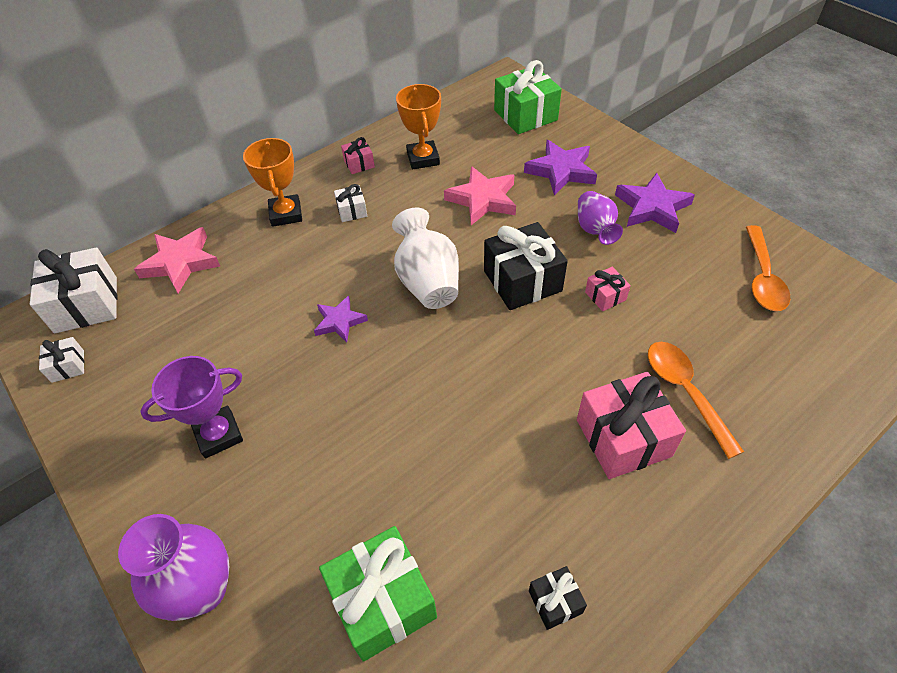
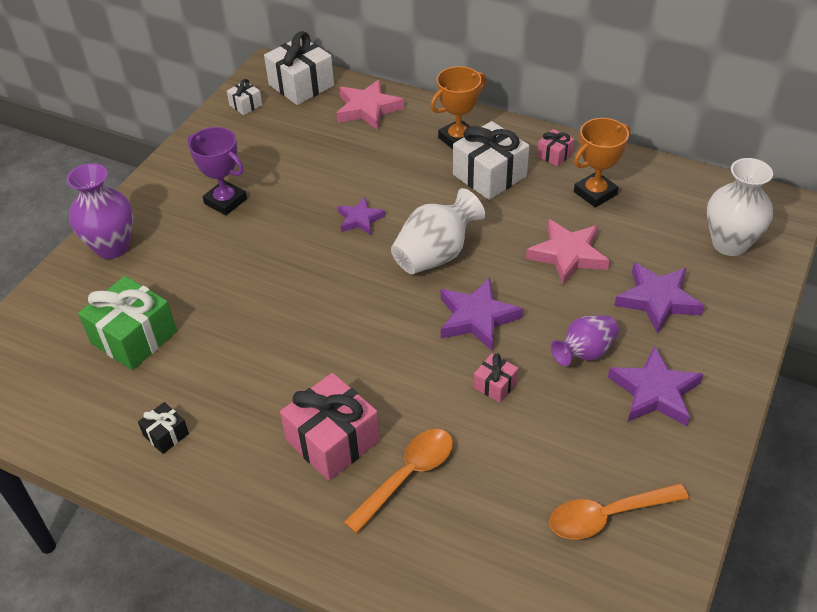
camera: 65 degrees right, 5 degrees down
(352, 211) = (489, 175): white gift -> white gift, size x2.04
(522, 281) = (477, 318): black gift -> purple star
(525, 115) = (729, 244): green gift -> white vase

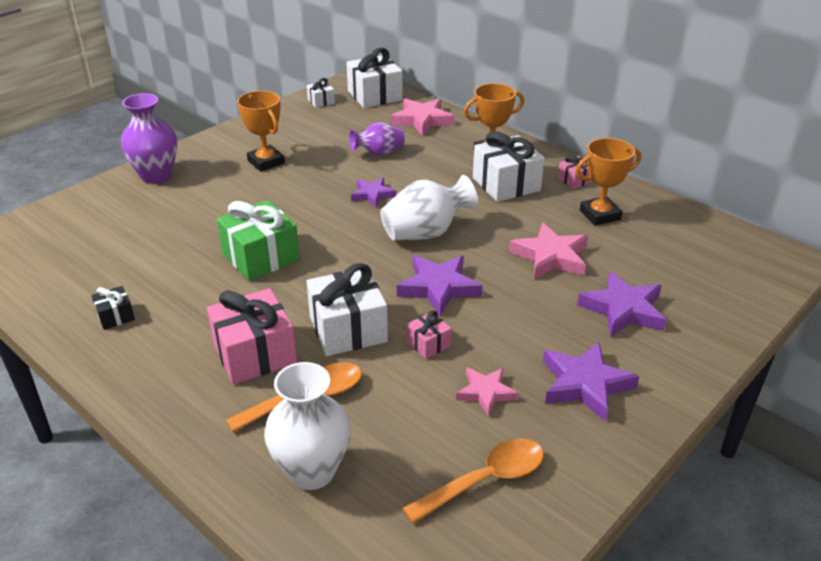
camera: 15 degrees right, 10 degrees down
(134, 337) = (134, 241): green gift -> green gift (261, 257)
(225, 201) = (266, 162): purple trophy -> orange trophy
(410, 388) = (348, 329): none -> white gift
(570, 424) = (486, 392): none -> pink star
(584, 352) = (529, 336): purple vase -> purple vase (379, 153)
(607, 516) = (485, 480): orange spoon -> orange spoon turned 150 degrees clockwise
(729, 244) = (718, 279): white vase -> white vase (312, 471)

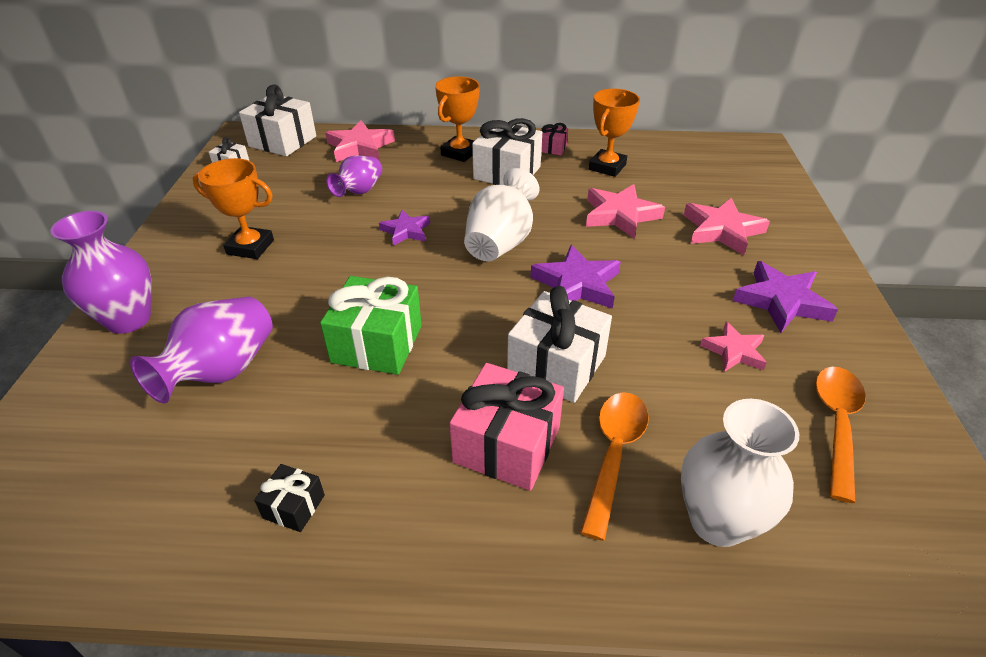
camera: 40 degrees left, 5 degrees up
(165, 228) = (222, 371): none -> purple vase
(428, 344) = (637, 337): pink gift -> none
(623, 309) = (722, 230): purple star -> pink star

